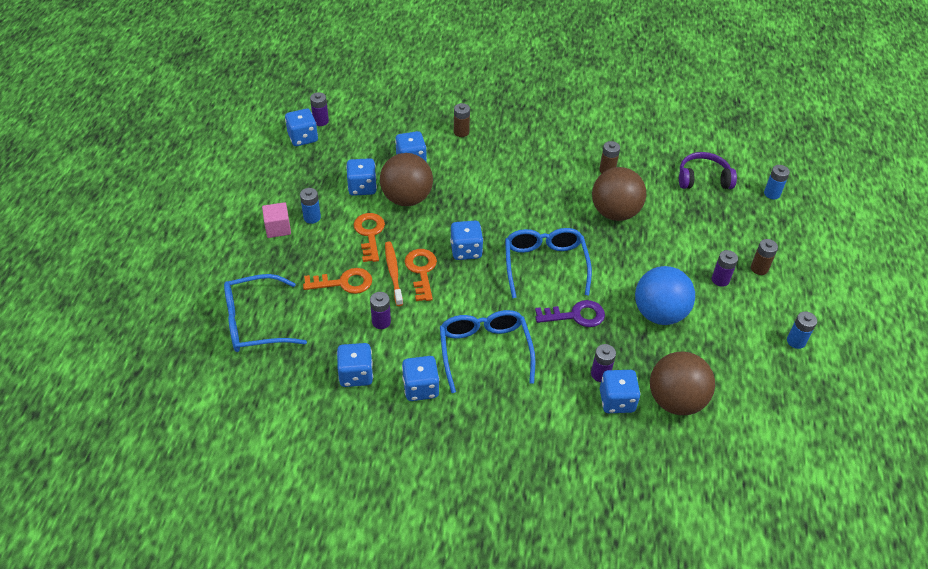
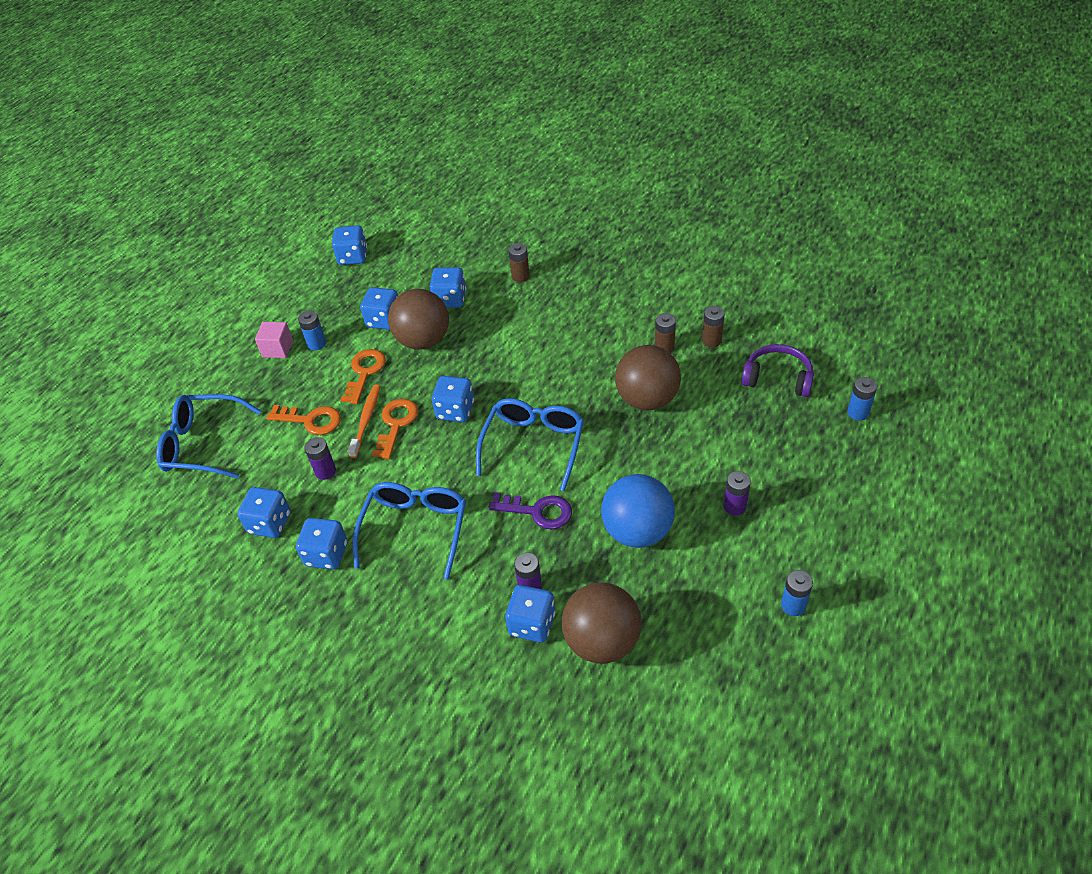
camera: 25 degrees right, 0 degrees up
(321, 121) = (380, 242): purple battery -> none
(759, 268) = (792, 503): brown battery -> brown battery (711, 340)

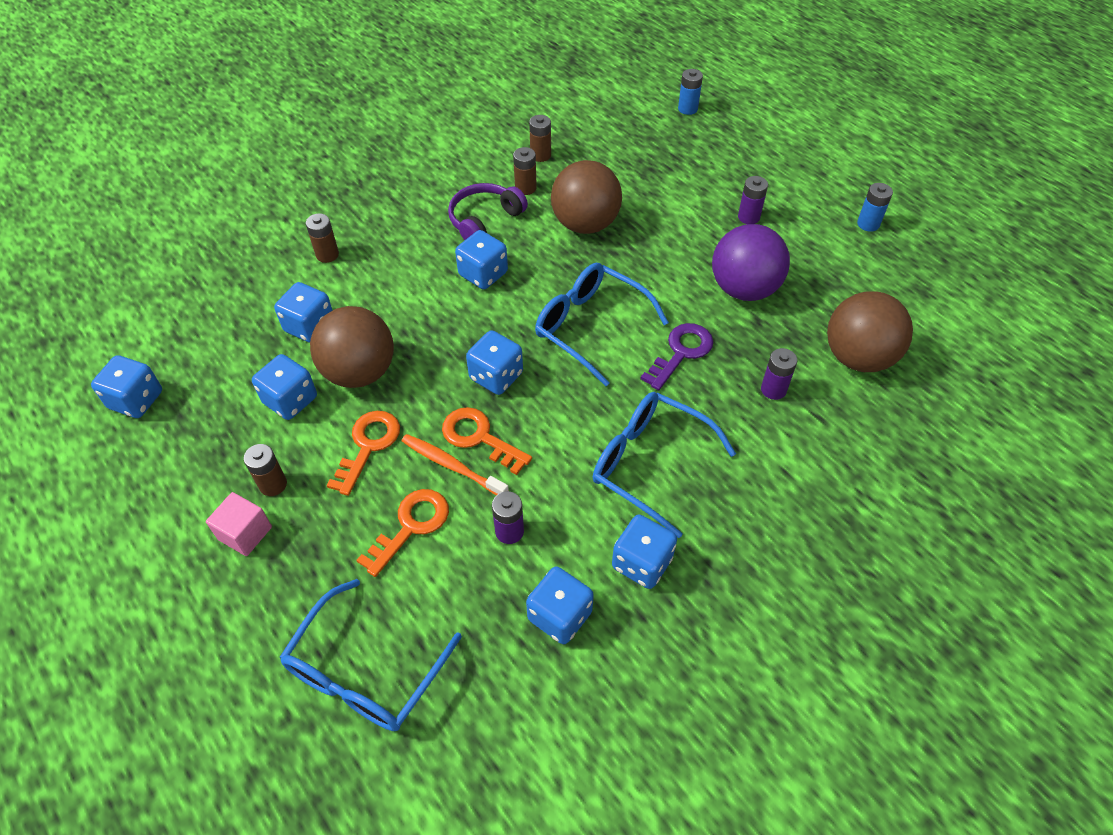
camera: 70 degrees left, 5 degrees up
(316, 344) = (273, 484): blue battery -> brown battery
(364, 372) = (368, 445): orange key -> orange key turned 75 degrees clockwise
(532, 624) = (818, 402): blue dice -> blue dice (483, 274)
(637, 531) = (744, 289): blue ball -> purple ball
(777, 378) = (618, 135): purple headphones -> purple headphones (485, 220)

